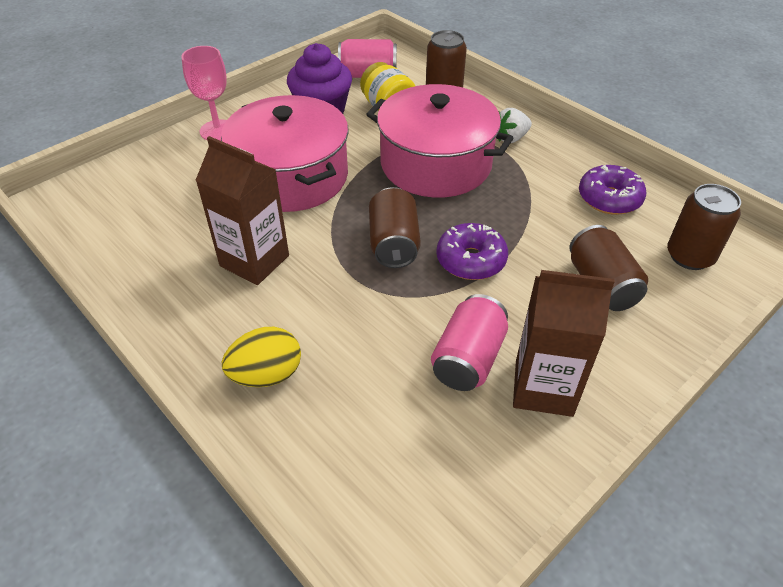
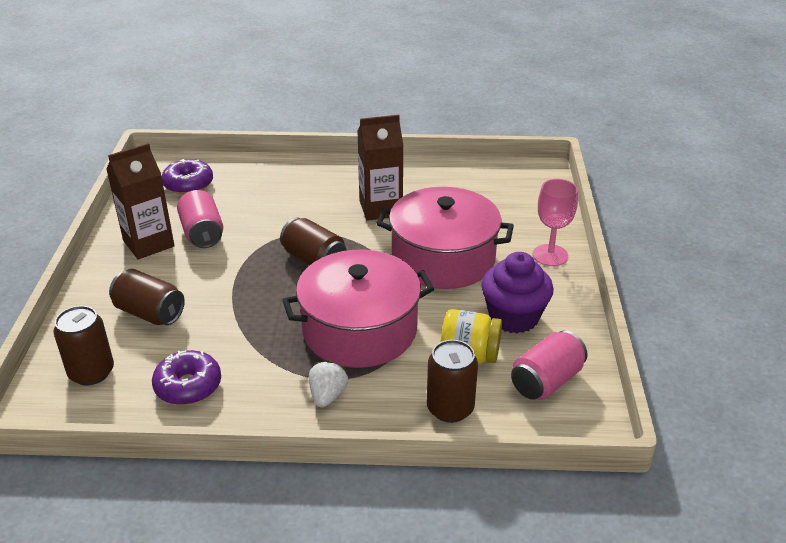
camera: 135 degrees right, 10 degrees down
(266, 375) = (297, 178): yellow egg -> none
(471, 260) = (253, 279): purple donut -> purple donut (188, 184)

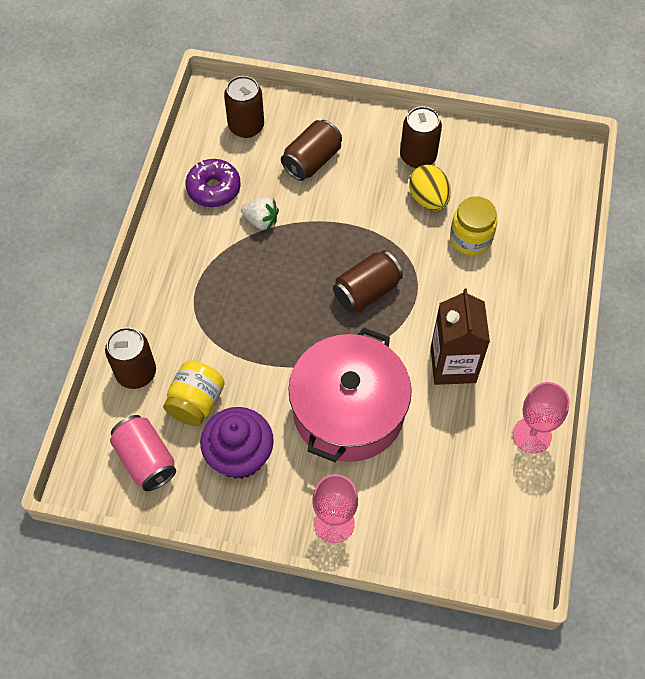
camera: 100 degrees right, 25 degrees up
(148, 243) = (418, 156): brown carton -> brown can
(188, 184) = (523, 187): purple donut -> none
(202, 233) = (428, 199): pink can -> yellow egg
(247, 208) = (470, 238): none -> yellow jar
(327, 395) = (176, 284): white strawberry -> white strawberry (261, 220)
(359, 330) = (253, 318): pink pot -> none
(432, 170) = (532, 435): none -> pink goblet

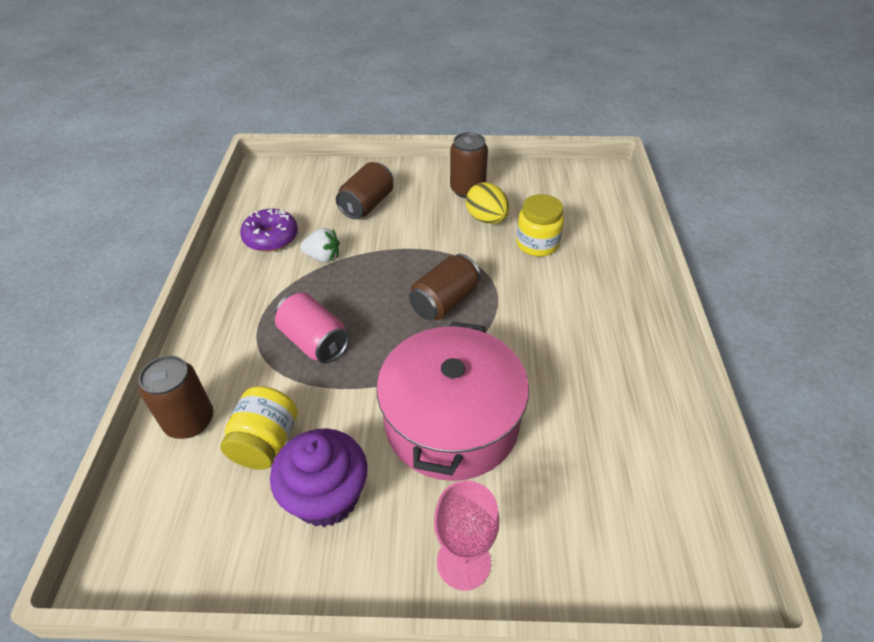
camera: 10 degrees left, 15 degrees down
(146, 460) = (203, 523): pink can -> pink can (314, 341)
(246, 126) = (299, 187): brown can -> none
(453, 365) = (556, 356): brown carton -> none
(532, 435) = (668, 413): pink goblet -> none

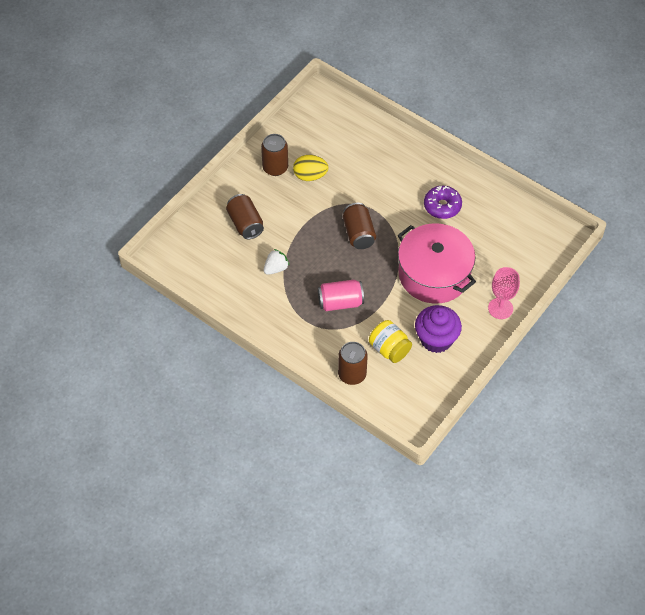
camera: 55 degrees left, 10 degrees up
(271, 238) = (235, 285): purple donut -> purple donut (442, 206)
(537, 244) = (350, 167): yellow jar -> none

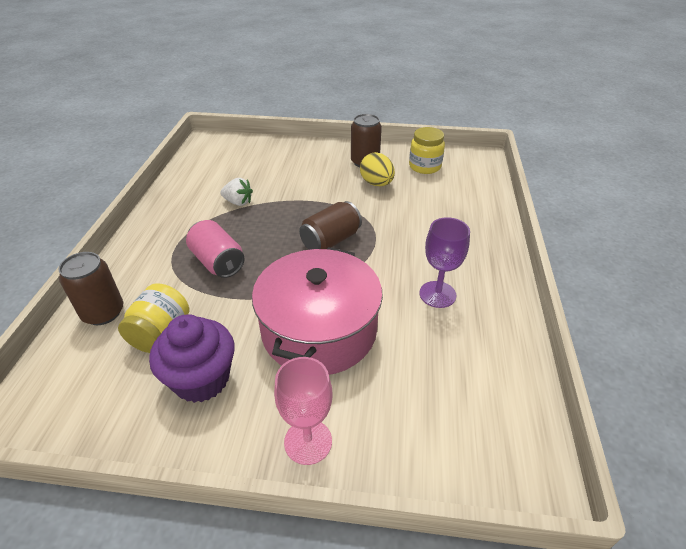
camera: 60 degrees right, 15 degrees down
(245, 224) = (281, 168): brown can -> none
(308, 135) = (424, 166): none -> yellow jar
(442, 206) = (437, 294): purple donut -> purple goblet

